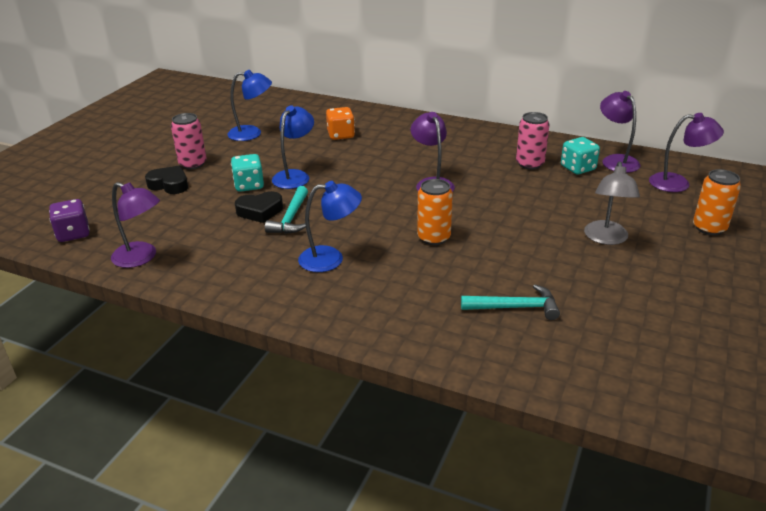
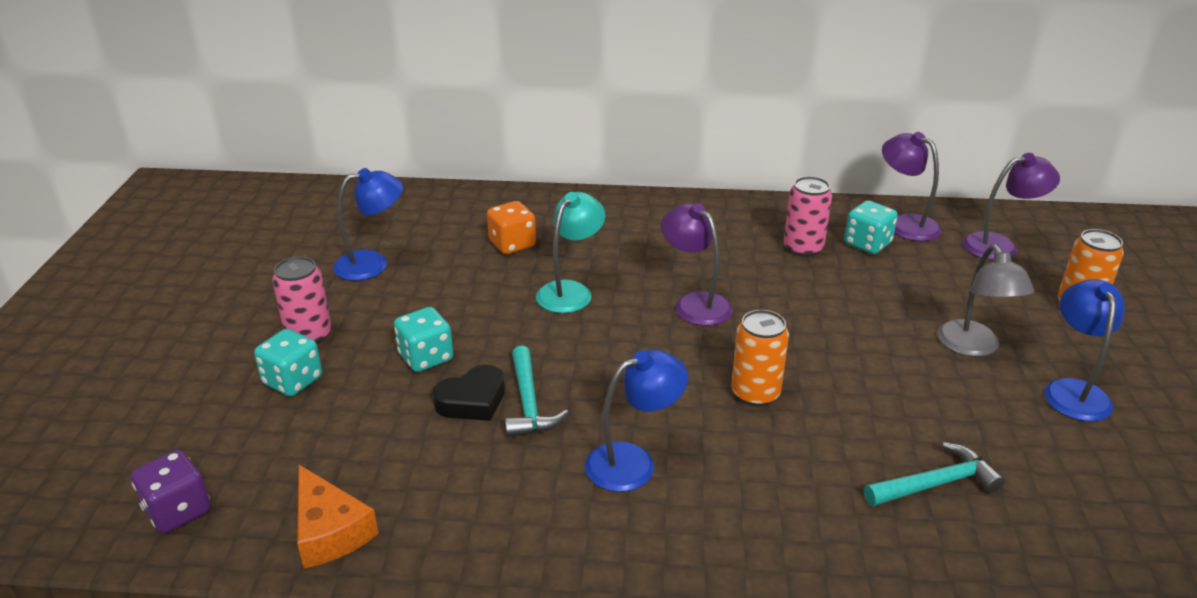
camera: 20 degrees left, 0 degrees up
(141, 258) = (329, 531): purple lamp -> orange cheese
(169, 184) = (293, 381): black heart -> turquoise dice
(295, 176) = (487, 327): blue lamp -> blue lamp (1073, 391)
(358, 165) = (570, 291): none -> turquoise lamp

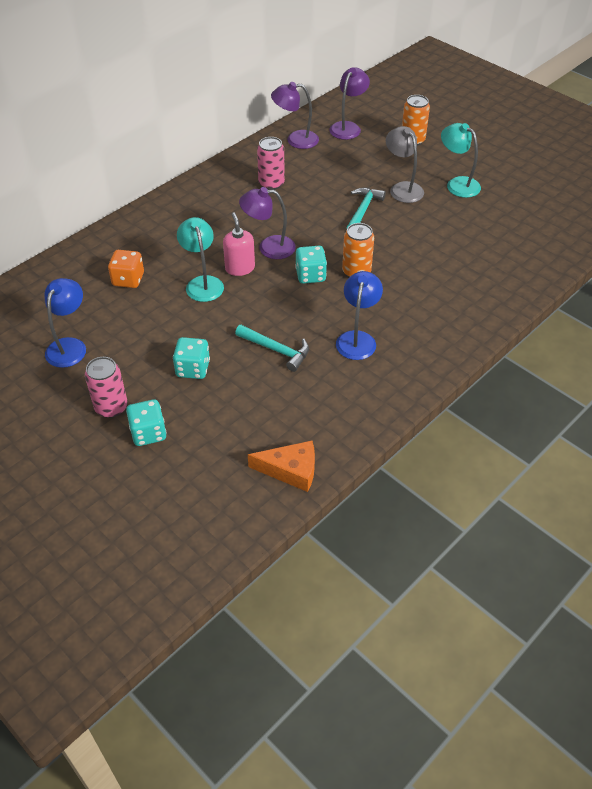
camera: 50 degrees left, 15 degrees up
(178, 511) = (211, 527): purple dice -> none
(472, 401) = (250, 369): black heart -> none
(630, 302) = (240, 268): none -> pink soap dispenser
(867, 244) = (295, 162): turquoise dice -> turquoise dice (310, 275)
(935, 484) = (465, 259): turquoise hammer -> turquoise hammer (363, 210)
(973, 347) = (402, 188): grey lamp -> grey lamp turned 150 degrees counterclockwise
(1073, 391) = (457, 184): blue lamp -> turquoise lamp

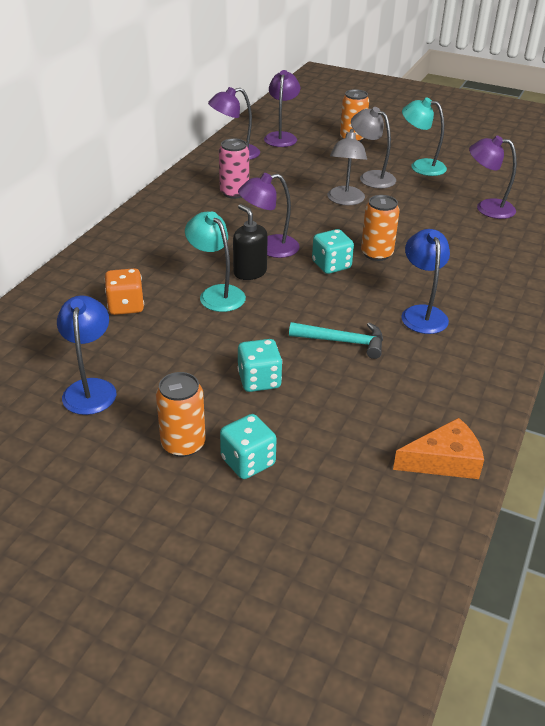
camera: 20 degrees left, 10 degrees down
(111, 407) = (183, 444): pink can -> orange can
(240, 268) = (250, 272): pink soap dispenser -> black soap dispenser
(363, 210) = (345, 200): turquoise hammer -> grey lamp
(489, 243) = (487, 208): none -> purple lamp

